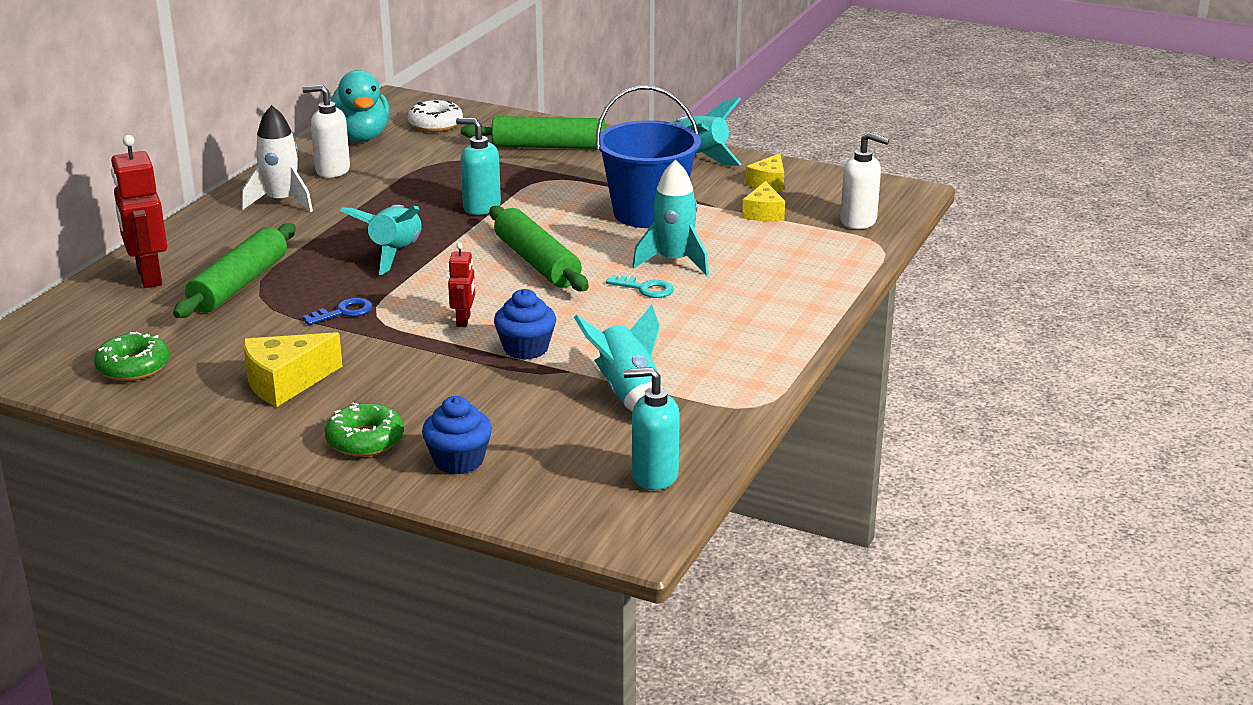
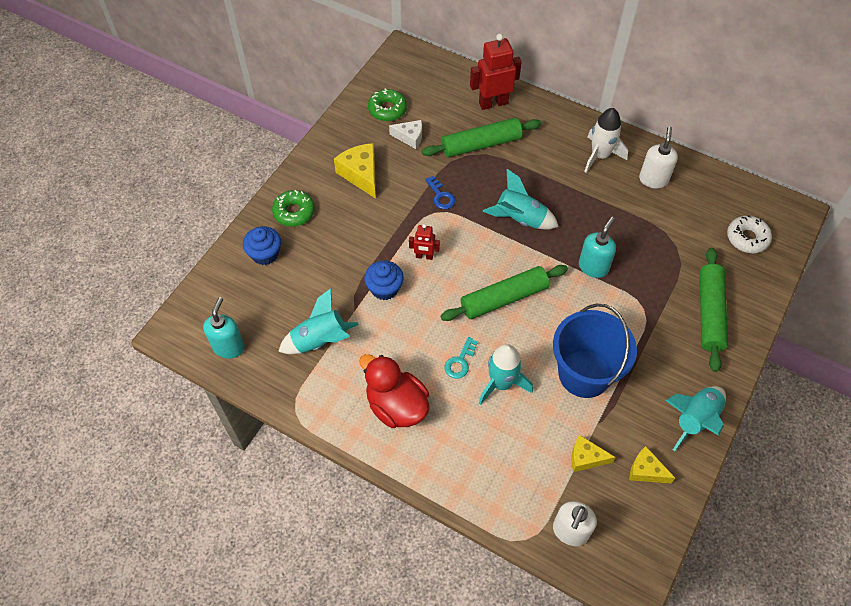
camera: 95 degrees right, 30 degrees up
(208, 343) = (410, 137): none -> white cheese
(239, 284) = (481, 144): green rolling pin -> green rolling pin turned 45 degrees counterclockwise
(360, 137) = (715, 192): turquoise duck -> none
(725, 329) = (396, 406): none -> red duck

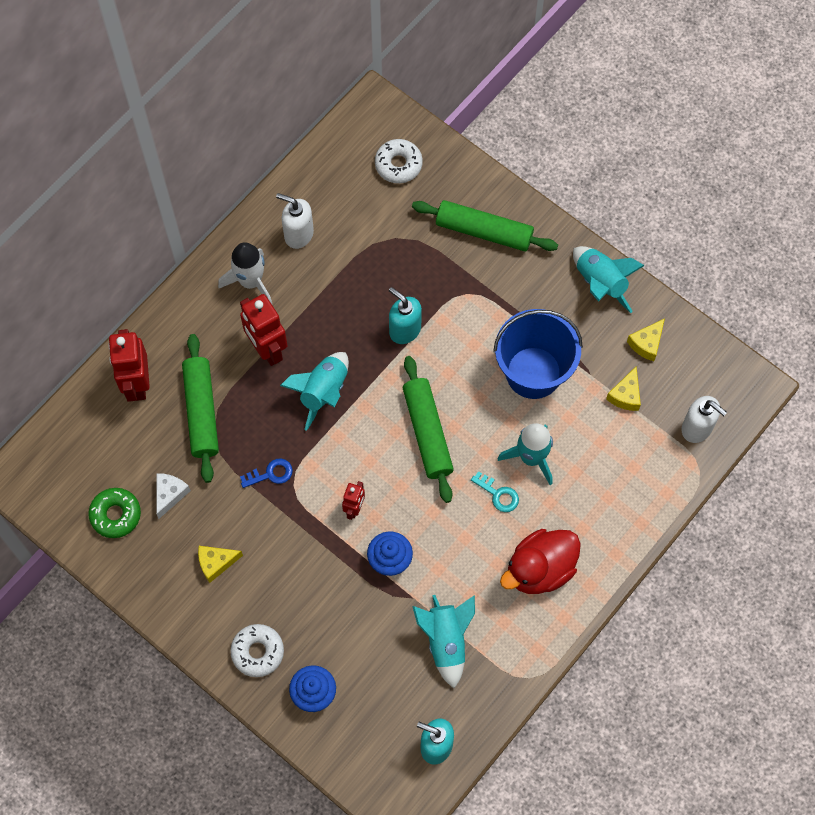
camera: 80 degrees left, 10 degrees up
(294, 212) = (257, 652): green donut -> white donut
(361, 174) = (216, 563): yellow cheese -> yellow cheese, size x0.64
(545, 176) = (267, 349): none -> red robot

